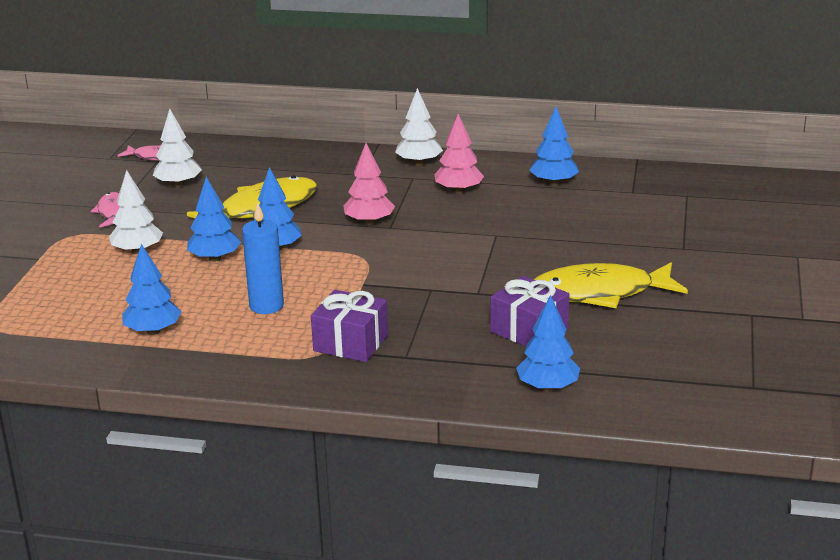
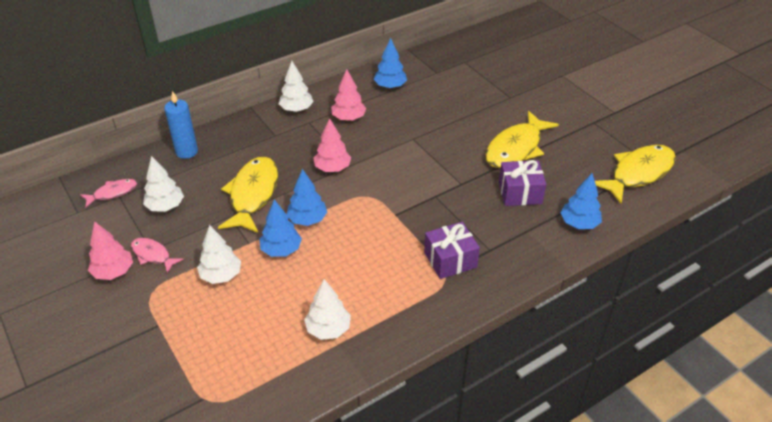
camera: 45 degrees left, 15 degrees up
(67, 209) = (113, 272): none -> pink tree
(153, 331) = (328, 329): blue tree -> white tree
(266, 306) = (366, 265): blue candle -> blue candle (187, 152)
(717, 384) = (638, 173): none -> yellow fish

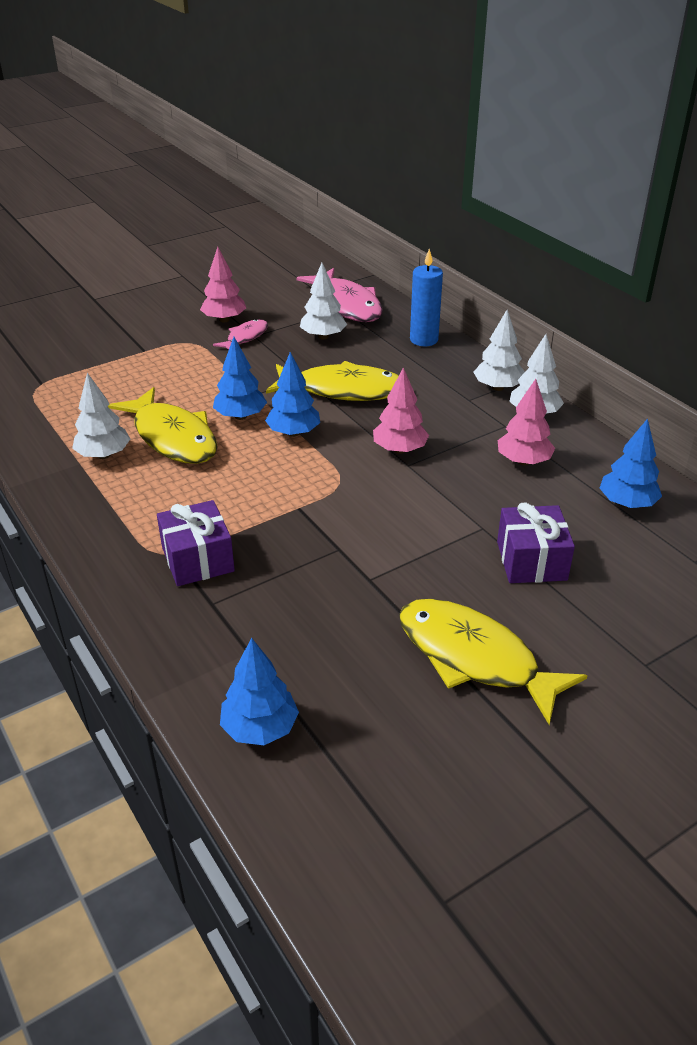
camera: 90 degrees right, 5 degrees down
(113, 193) = (346, 305): pink fish -> pink fish, size x1.90
(221, 275) = (206, 379): white tree -> white tree (498, 387)
(520, 193) = (346, 652): purple gift -> purple gift (531, 561)
(638, 173) = (411, 864): yellow fish -> yellow fish (172, 437)

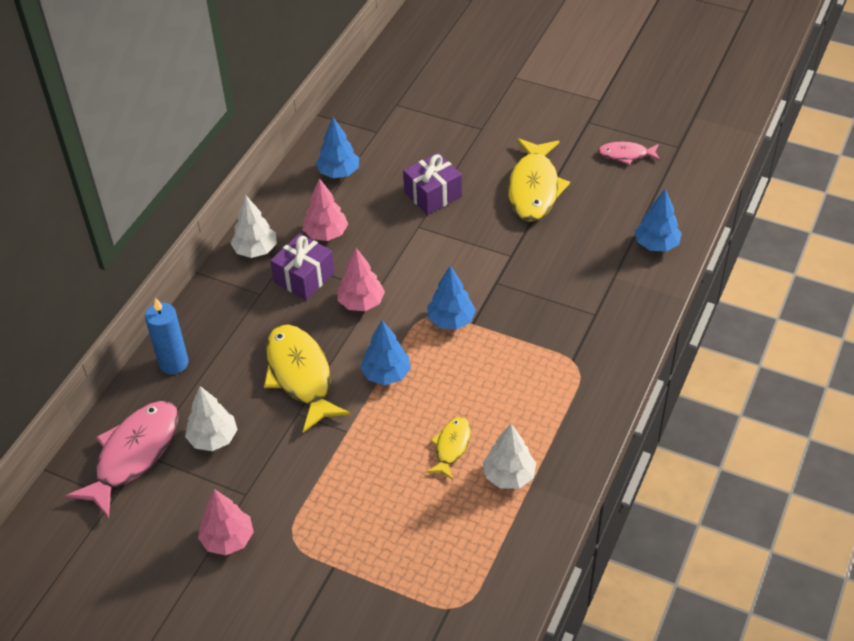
camera: 120 degrees left, 10 degrees up
(172, 437) = (451, 447): yellow fish -> yellow fish, size x0.53
(198, 559) = (566, 344): purple gift -> purple gift (304, 277)
(240, 416) = (388, 421): blue tree -> blue tree (451, 320)
(245, 337) = (254, 499): pink fish -> pink fish (626, 155)
(498, 387) = (229, 284): white tree -> none

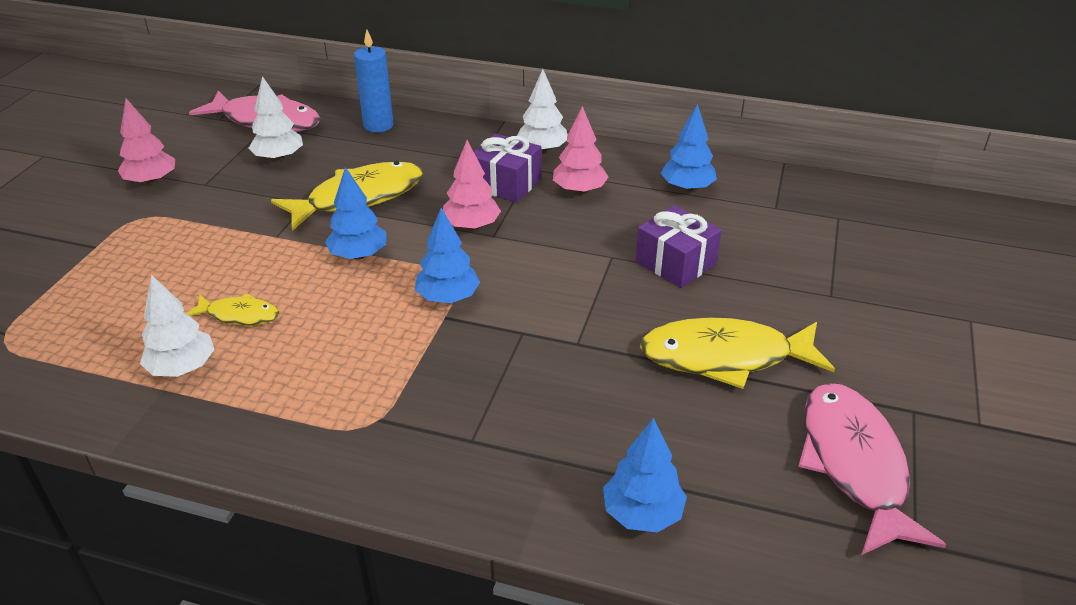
camera: 80 degrees right, 10 degrees down
(626, 155) = (854, 464): pink fish -> pink fish, size x1.90

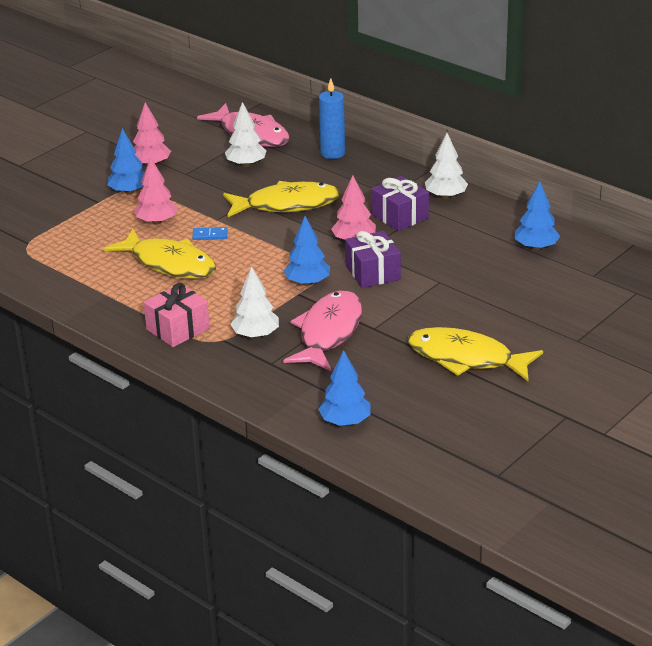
camera: 25 degrees right, 5 degrees down
(182, 368) = (122, 286): white tree -> white tree (256, 335)
(239, 315) = (169, 264): yellow fish -> yellow fish, size x1.90
(278, 260) = (210, 235): none -> blue domino
(301, 419) = (178, 329): none -> pink gift
(358, 255) = (264, 243): blue tree -> blue tree (129, 191)
(579, 190) = (451, 232): pink tree -> pink tree (157, 221)
(675, 263) = (482, 296): purple gift -> purple gift (373, 273)
(854, 464) = (497, 432): pink fish -> pink fish (328, 332)

